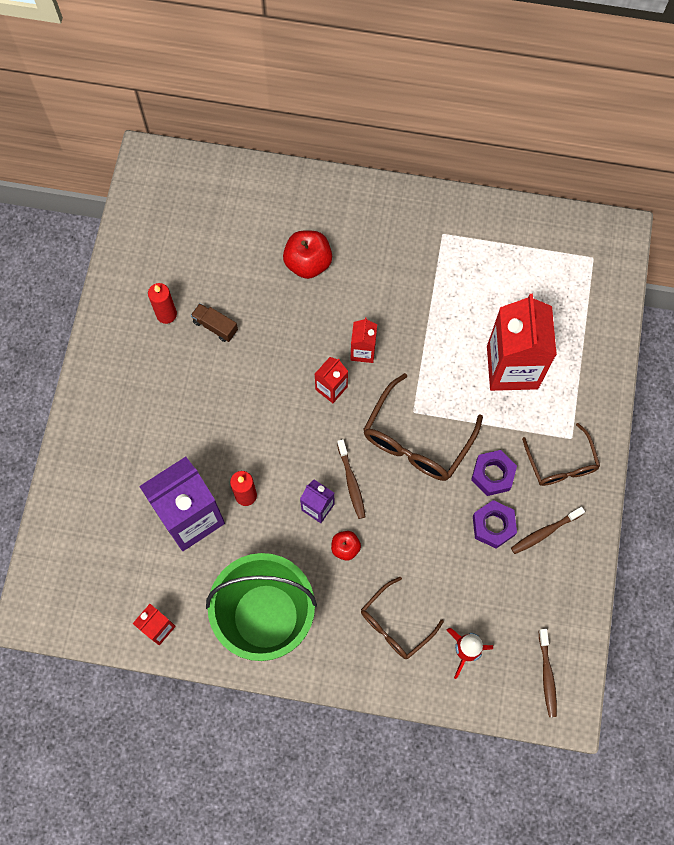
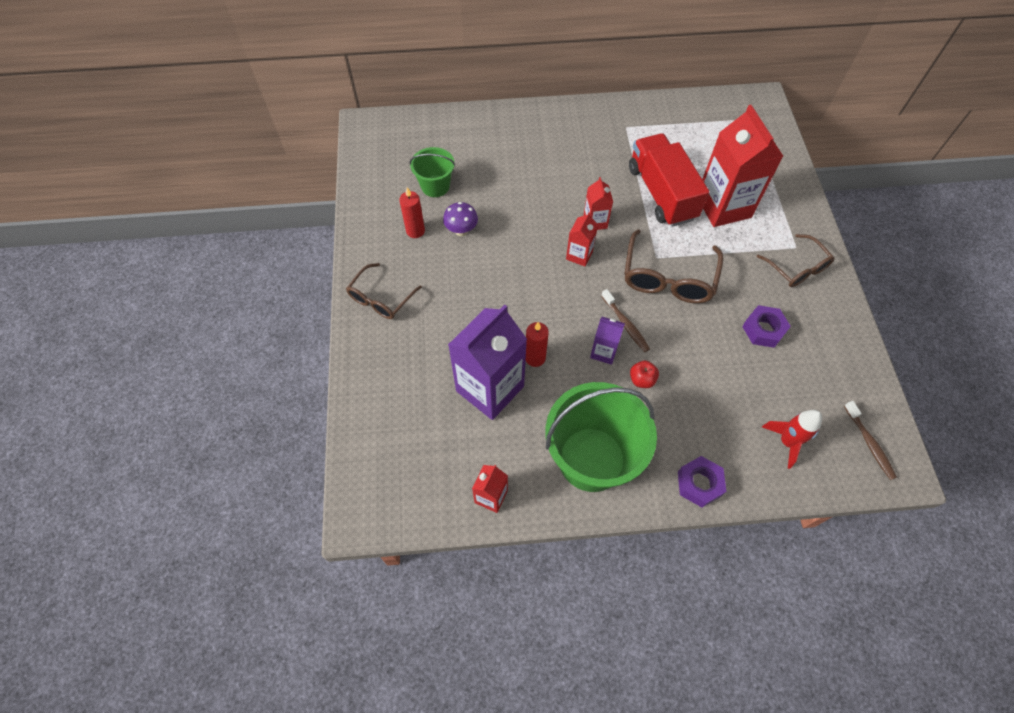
camera: 15 degrees left, 10 degrees down
(203, 262) = (435, 186): none -> green bucket
(215, 326) = (461, 231): brown truck -> purple mushroom
(308, 263) = (524, 169): red apple -> none
(395, 624) = (714, 434): brown glasses -> brown glasses (381, 299)
(449, 333) = (661, 193): none -> red truck
(493, 474) = (744, 290): purple nut -> purple nut (699, 484)
(544, 532) = (809, 324): brown toothbrush -> none

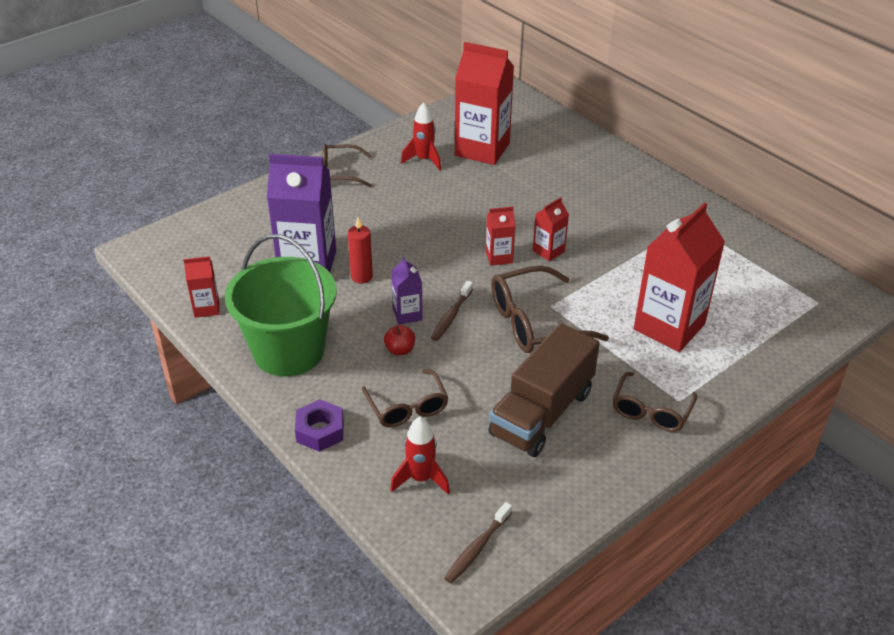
camera: 55 degrees right, 20 degrees down
(415, 231) = (424, 160): red candle -> red rocket
(435, 186) = (482, 149): green bucket -> red carton
(461, 231) = (451, 182): purple mushroom -> none
(661, 193) = (634, 278): red truck -> none
(708, 410) = (407, 407): none -> brown glasses
(763, 330) = (542, 413): purple nut -> brown truck

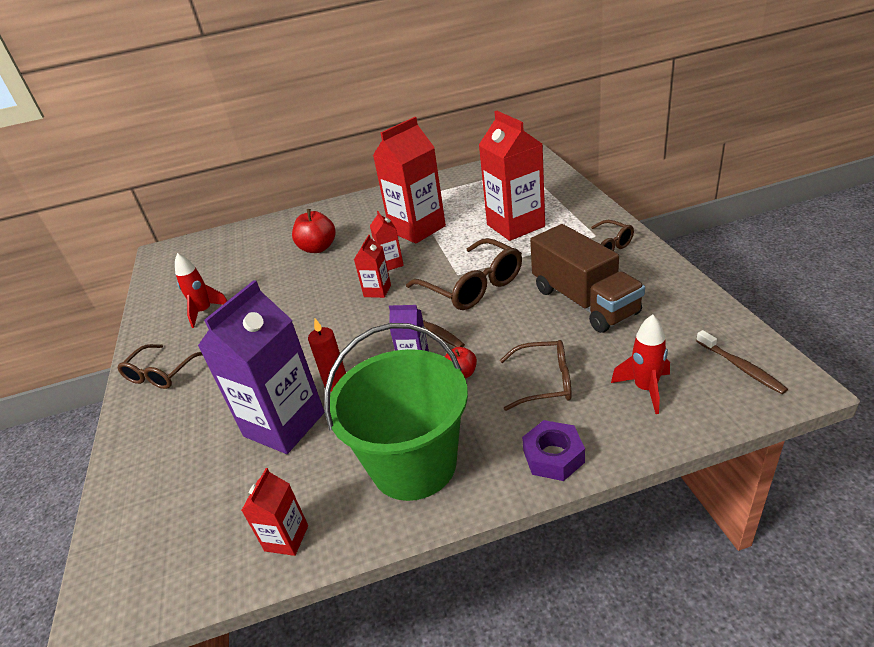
camera: 60 degrees left, 5 degrees down
(482, 149) = (227, 275): red carton -> red carton (417, 229)
(534, 322) = (473, 286): brown glasses -> brown glasses turned 45 degrees counterclockwise
(553, 190) = (318, 248): none -> red apple

